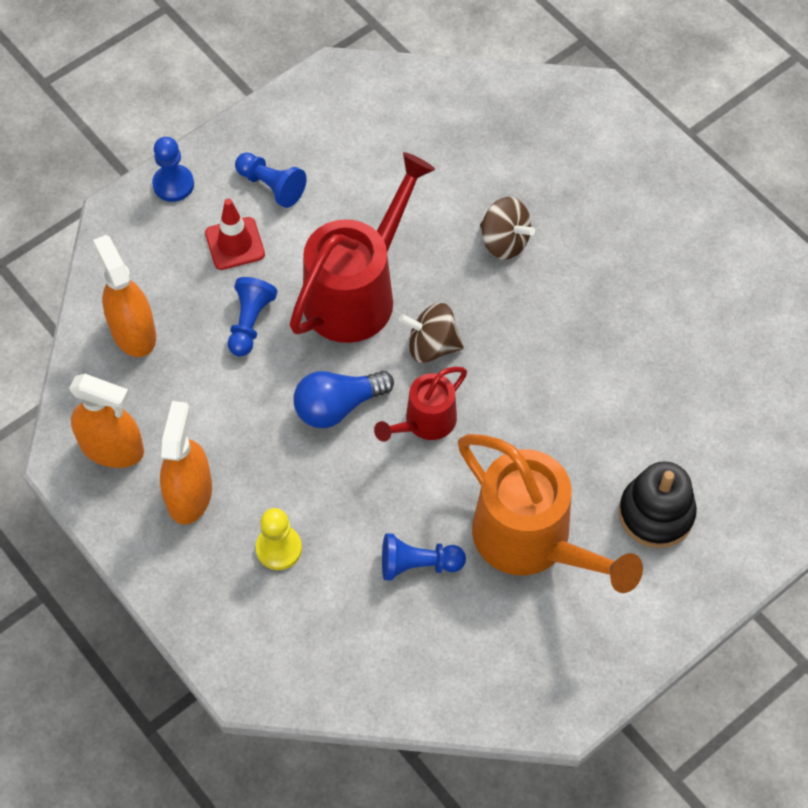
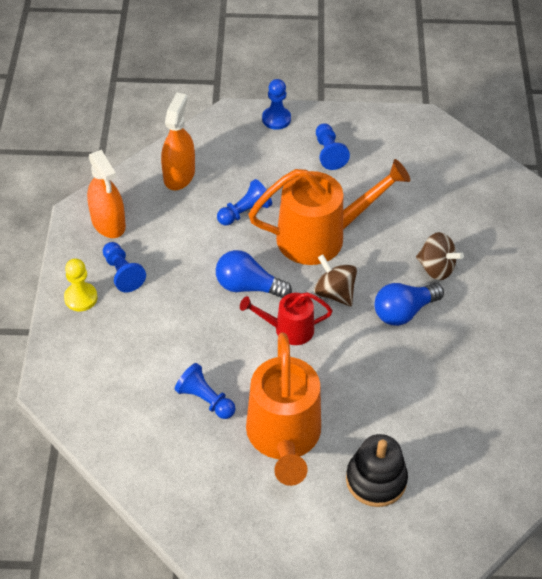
camera: 40 degrees right, 10 degrees down
(189, 494) = (122, 273): orange spray bottle -> blue pawn
(235, 244) = (278, 168): red traffic cone -> none
(279, 548) = (139, 334): yellow pawn -> yellow pawn (81, 298)
(358, 291) = (321, 236): red watering can -> orange watering can
(504, 242) = (436, 268): brown spinning top -> brown spinning top turned 45 degrees counterclockwise
(518, 315) = (403, 312): none -> blue light bulb

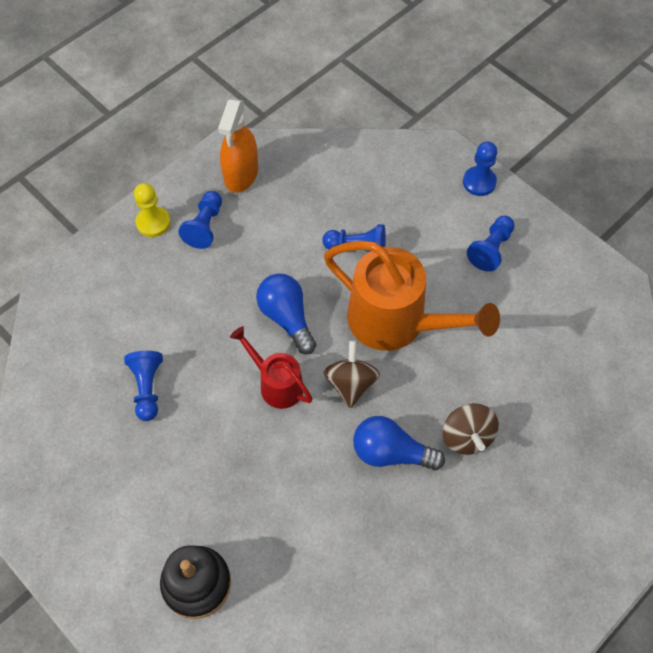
camera: 45 degrees right, 10 degrees up
(179, 175) = (340, 174): orange spray bottle -> none
(284, 438) = (168, 477): orange watering can -> none

